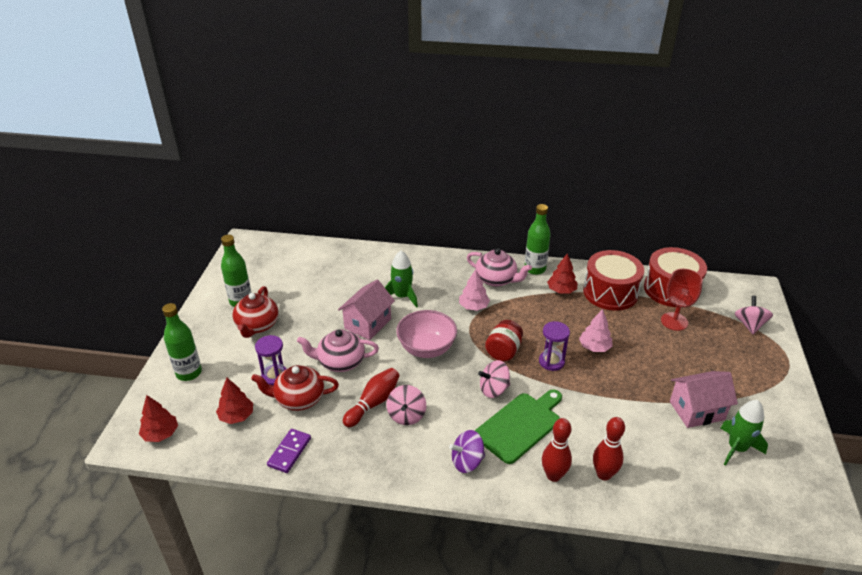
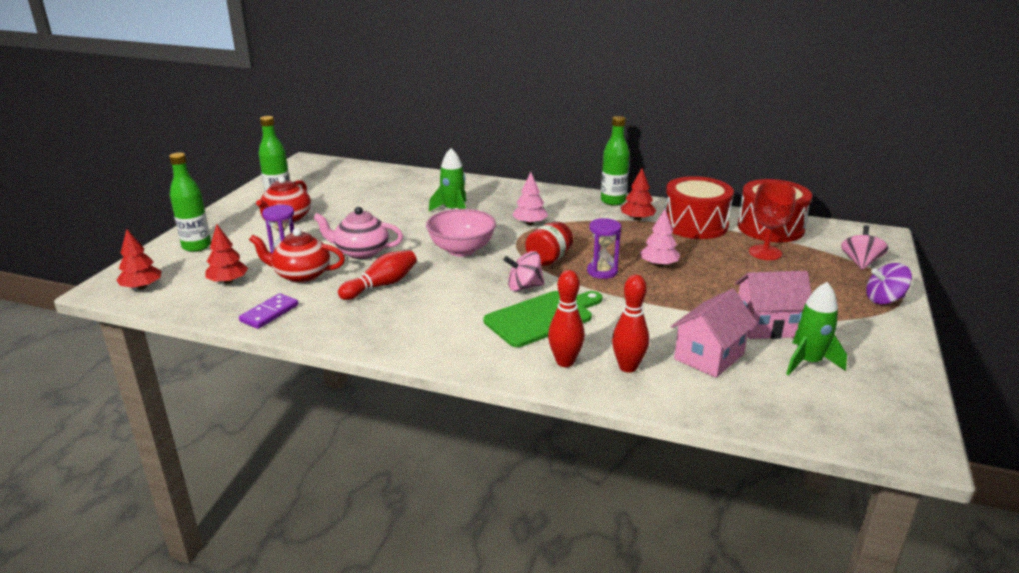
camera: 10 degrees right, 10 degrees down
(367, 324) = (405, 227): pink house -> pink house (709, 356)
(406, 415) = (414, 298): pink spinning top -> none
(467, 461) = (466, 340): purple spinning top -> purple spinning top (884, 300)
(496, 279) = (565, 206): pink teapot -> none

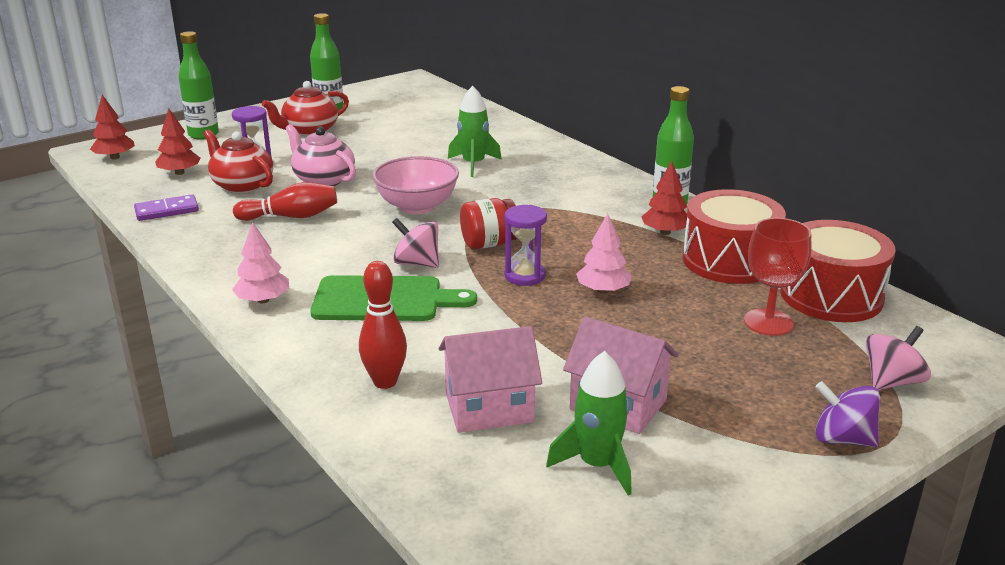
camera: 35 degrees right, 0 degrees up
(530, 223) = (531, 201): pink tree -> pink tree (263, 300)
(565, 362) = (333, 351): red bowling pin -> none

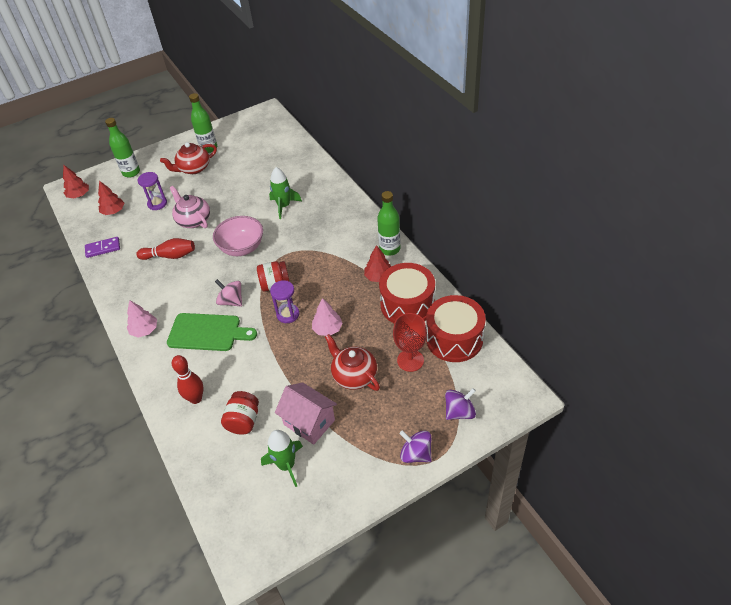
camera: 10 degrees right, 20 degrees up
(242, 185) = (147, 225): red teapot -> red teapot (354, 375)
(489, 408) = (243, 421): pink house -> red jar
(892, 381) = (459, 412): pink spinning top -> purple spinning top

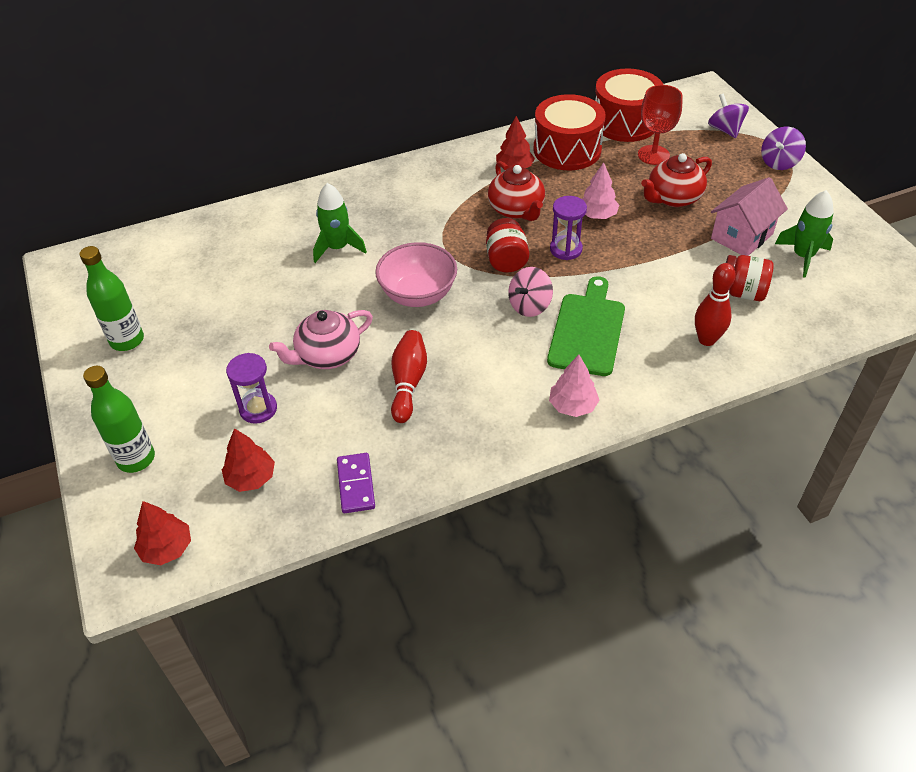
camera: 85 degrees left, 0 degrees up
(193, 168) = (178, 360): red teapot -> red teapot (516, 209)
(390, 249) = (466, 155): green bottle -> none

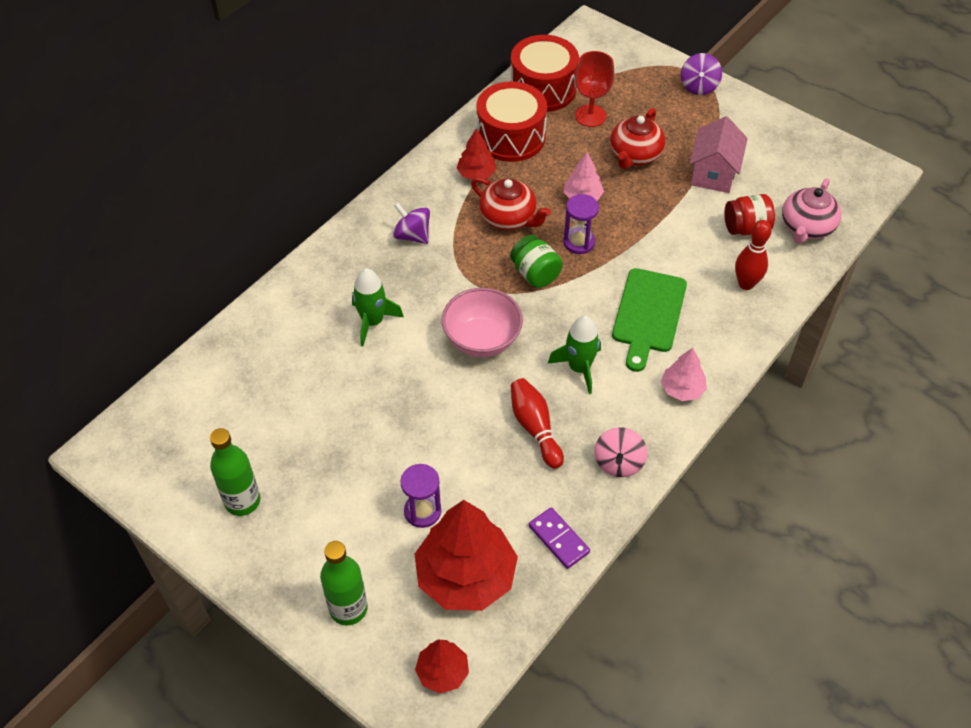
camera: 30 degrees left, 5 degrees up
(251, 478) = (465, 576): red tree -> red tree, size x2.01
(327, 355) = (445, 433): pink teapot -> pink teapot (806, 227)
(506, 260) = (535, 274): red jar -> green jar
(529, 306) = (585, 311): pink spinning top -> pink spinning top (618, 462)
(587, 330) = (648, 314): green cutting board -> green cutting board turned 150 degrees counterclockwise
(725, 130) = (634, 67): purple spinning top -> purple spinning top (412, 235)
(803, 256) = (771, 175): green rocket -> green rocket (579, 368)

